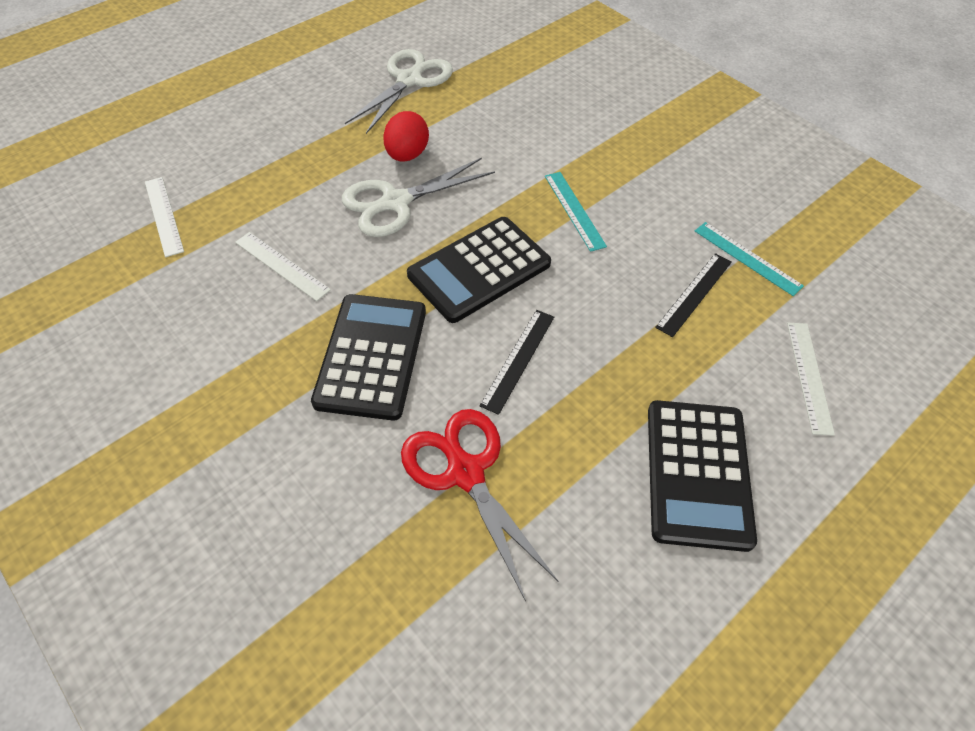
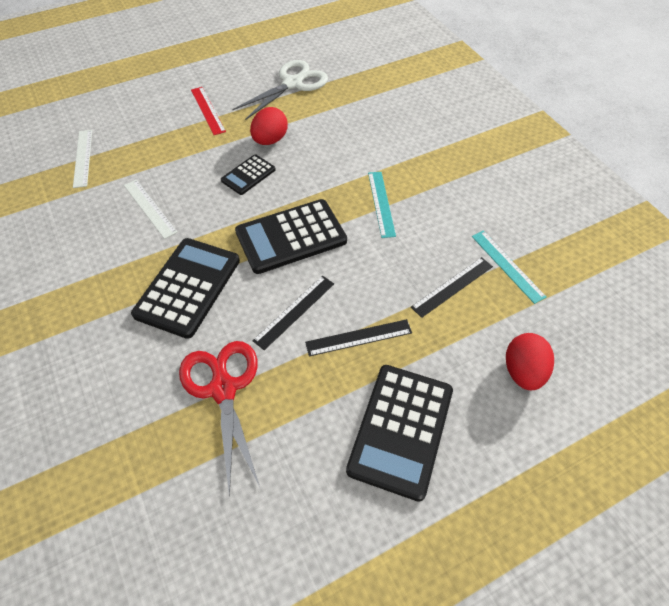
camera: 15 degrees right, 0 degrees up
(311, 129) = (207, 110): none -> red ruler
(396, 202) = (248, 175): white scissors -> black calculator
(608, 375) = (359, 337): none -> black ruler
(809, 376) = (523, 372): white ruler -> red egg

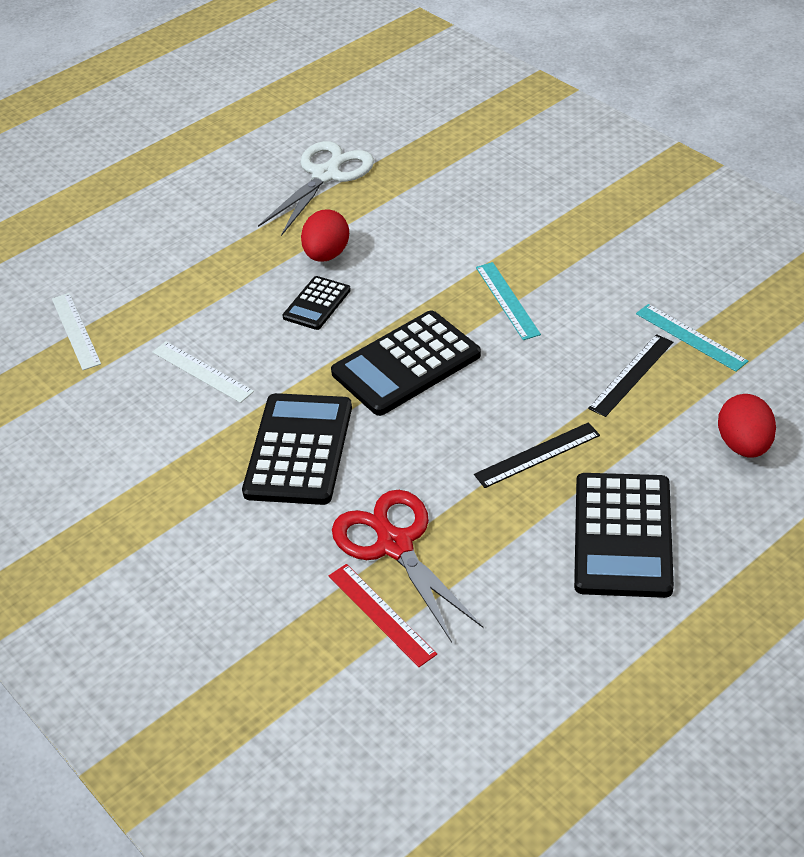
camera: 10 degrees left, 10 degrees down
(207, 110) = (221, 234): red ruler -> red ruler (381, 614)
(294, 311) = (446, 445): black ruler -> none

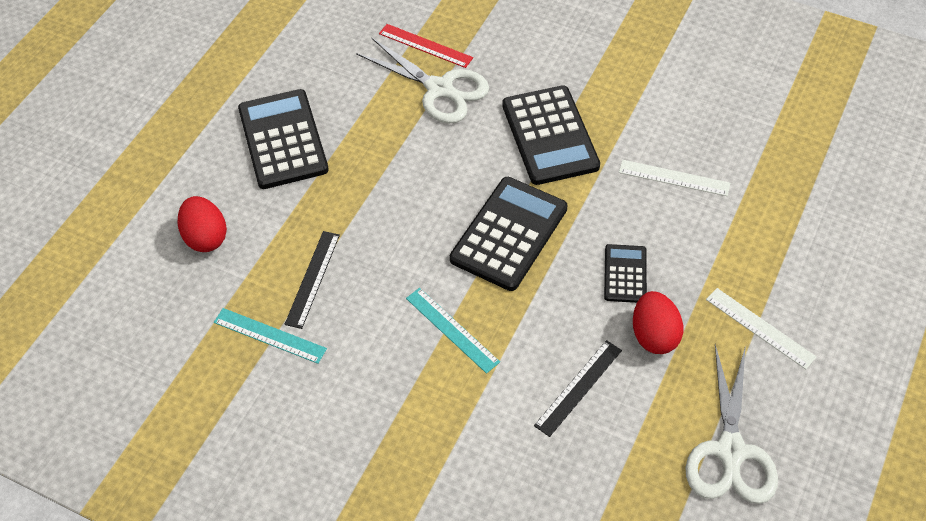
camera: 155 degrees right, 10 degrees up
(76, 331) = (813, 184): white ruler -> white ruler (760, 328)
(395, 545) = (439, 89): red scissors -> white scissors
(537, 455) = (366, 183): black ruler -> black ruler (578, 387)

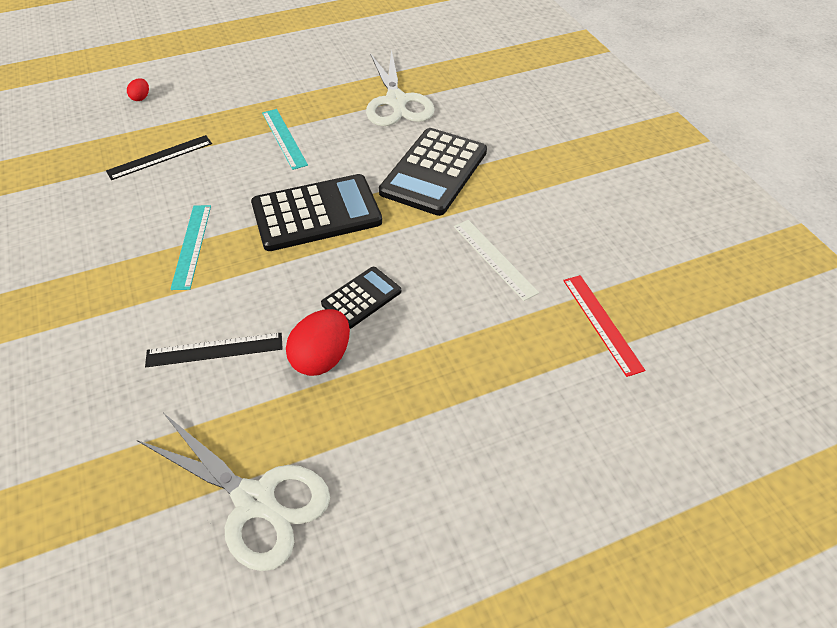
camera: 40 degrees right, 5 degrees down
(206, 237) = (141, 98): red egg -> red egg, size x0.50
(269, 335) = (89, 171): turquoise ruler -> turquoise ruler (284, 138)
(283, 139) = (259, 74): black calculator -> none
(425, 46) = (422, 73): red ruler -> red ruler (602, 323)
(730, 451) = (255, 500): white scissors -> white scissors turned 105 degrees counterclockwise
(760, 328) = (417, 422): white ruler -> none

